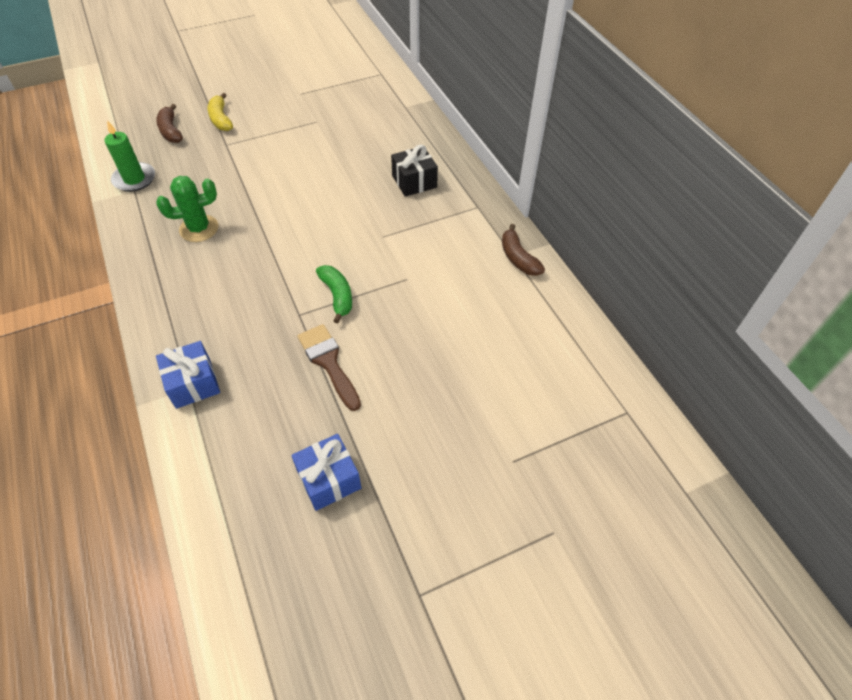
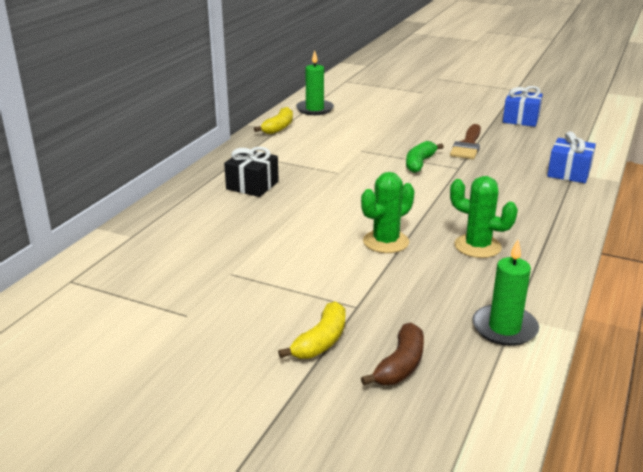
camera: 130 degrees left, 25 degrees down
(261, 194) = (386, 242): none -> green cactus
(518, 258) = (278, 128): brown banana -> yellow banana
(545, 314) = (315, 109): none -> green candle

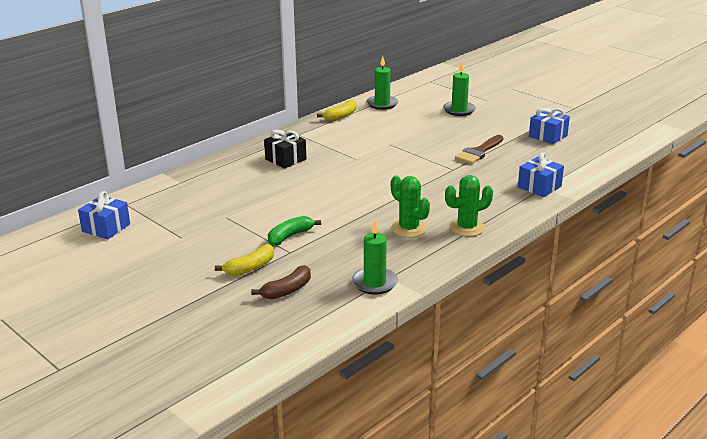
camera: 20 degrees right, 0 degrees up
(60, 323) = (106, 228): none -> blue gift
(386, 242) = (346, 214): green cactus -> green cactus (467, 228)
(404, 105) = (459, 110): none -> green candle
(419, 163) = (425, 161): green banana -> green banana (290, 236)

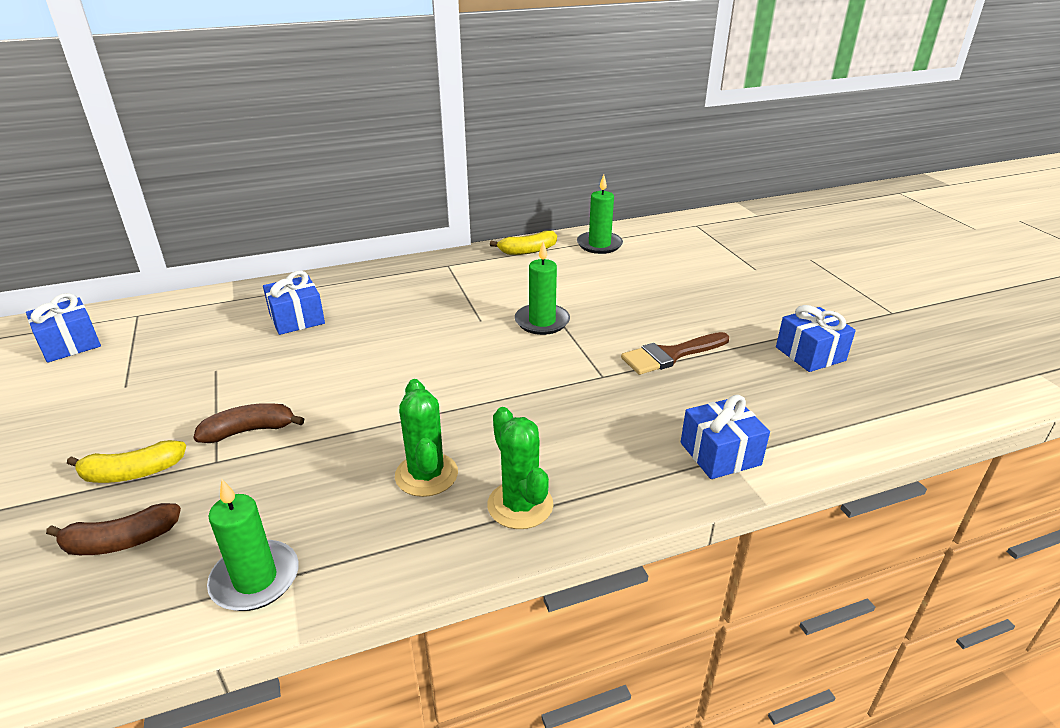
camera: 25 degrees right, 5 degrees up
(240, 182) = (297, 319): none -> blue gift
(285, 159) = (391, 298): black gift -> none
(290, 236) = (249, 431): green banana -> brown banana
(459, 110) = (700, 277): green candle -> green candle (542, 322)
(467, 228) = (520, 505): green cactus -> green cactus turned 60 degrees clockwise

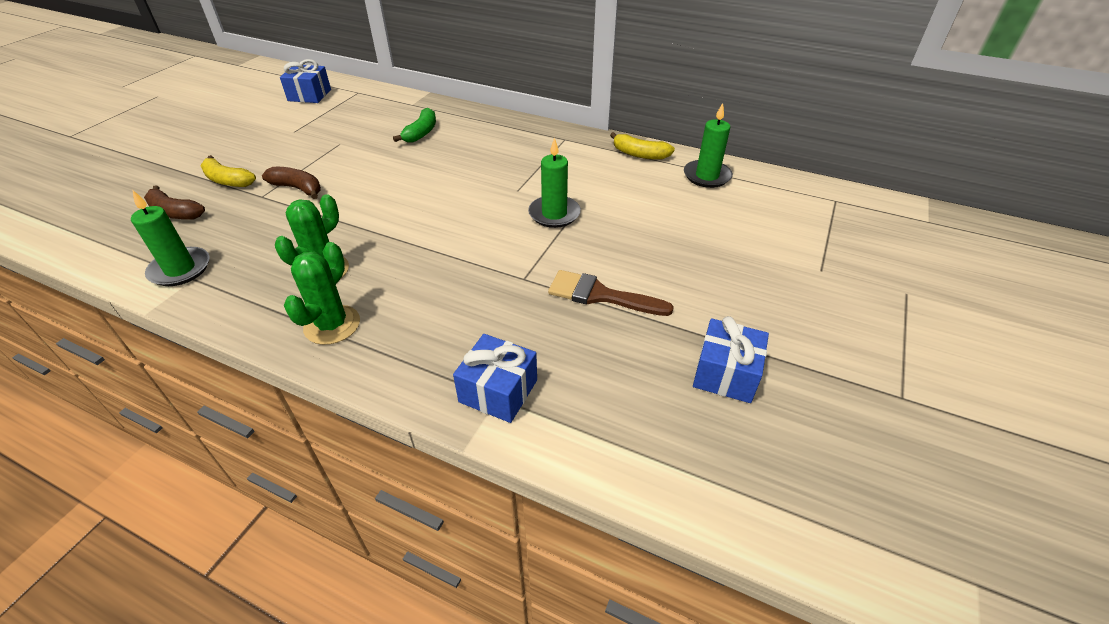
camera: 45 degrees right, 10 degrees up
(297, 319) = (421, 133): blue gift -> green banana

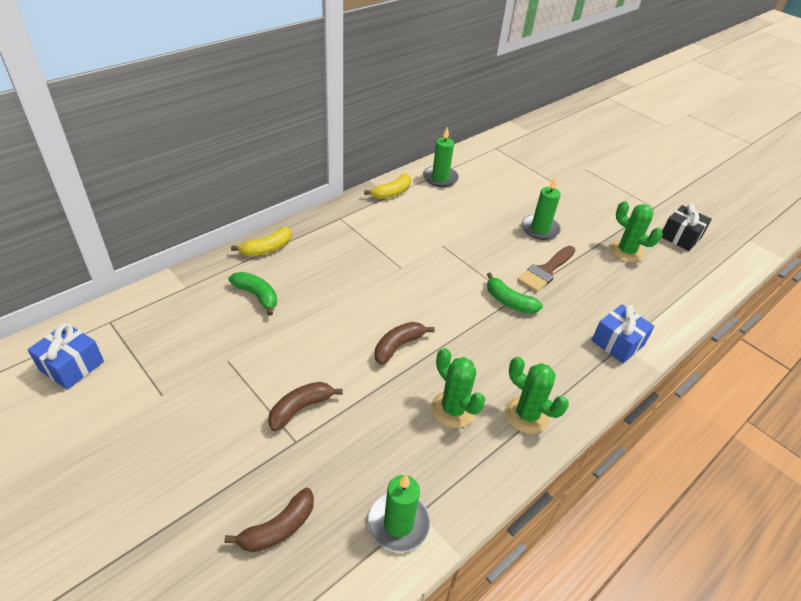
camera: 70 degrees left, 0 degrees up
(227, 180) = (238, 470): yellow banana -> yellow banana (267, 249)
(397, 217) = (398, 346): none -> brown banana
(515, 275) = (509, 301): none -> green banana
(554, 214) = (445, 259): green candle -> green candle (540, 229)
(725, 374) = (626, 251): blue gift -> green cactus
(848, 447) = (680, 237): none -> black gift

